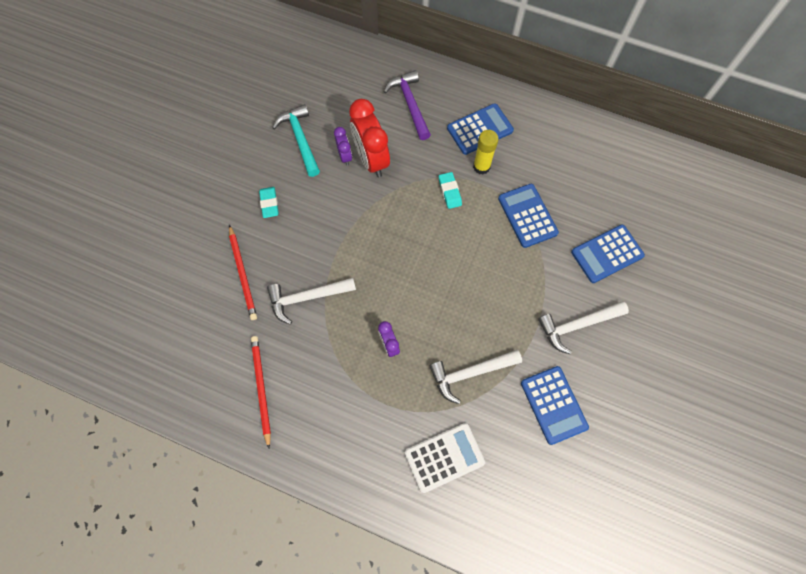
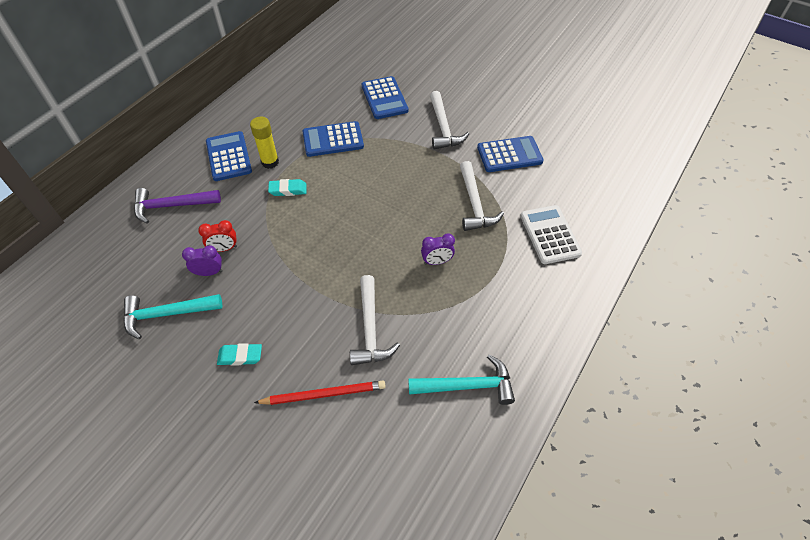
camera: 80 degrees left, 15 degrees down
(261, 389) = (467, 386): red pencil -> turquoise hammer
(371, 159) = (224, 248): red clock -> red clock, size x0.50

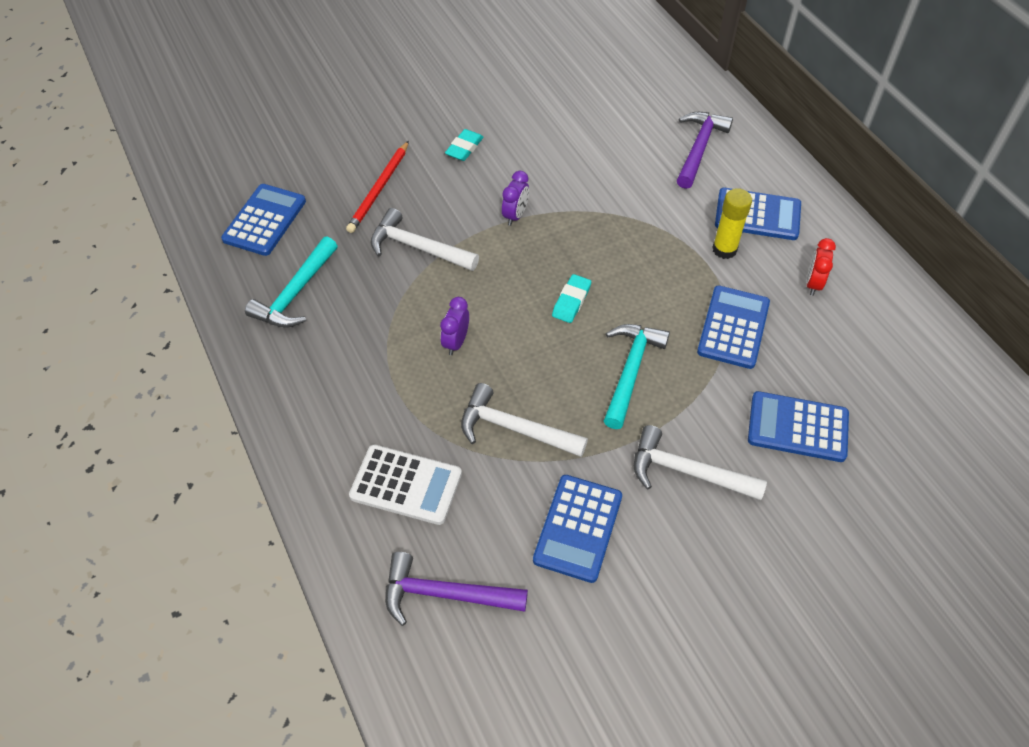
camera: 120 degrees right, 0 degrees up
(167, 314) = (550, 114): turquoise hammer -> turquoise hammer (630, 371)
(209, 272) = (581, 153): purple clock -> purple clock (515, 215)
(224, 248) = (606, 172): red clock -> red clock (813, 284)
(288, 190) = (663, 250): turquoise eraser -> turquoise eraser (571, 301)
(412, 466) = (264, 220): none -> blue calculator
(589, 188) = (445, 594): none -> purple hammer

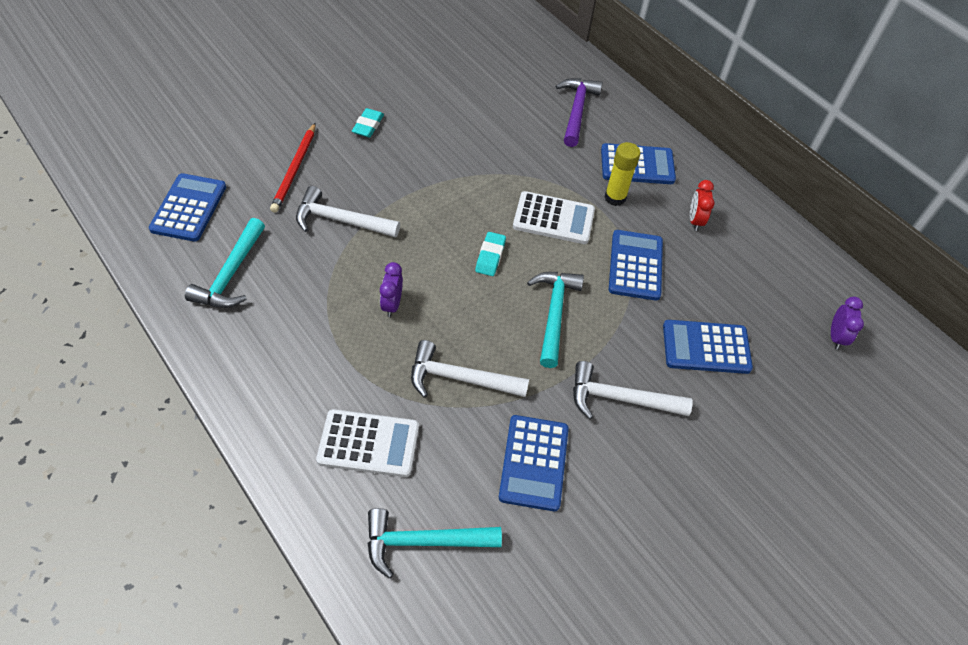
camera: 15 degrees left, 0 degrees up
(445, 594) = (424, 542): purple hammer -> turquoise hammer
(515, 215) = (425, 183): purple clock -> purple clock (836, 337)
(650, 266) = (553, 218): none -> white calculator

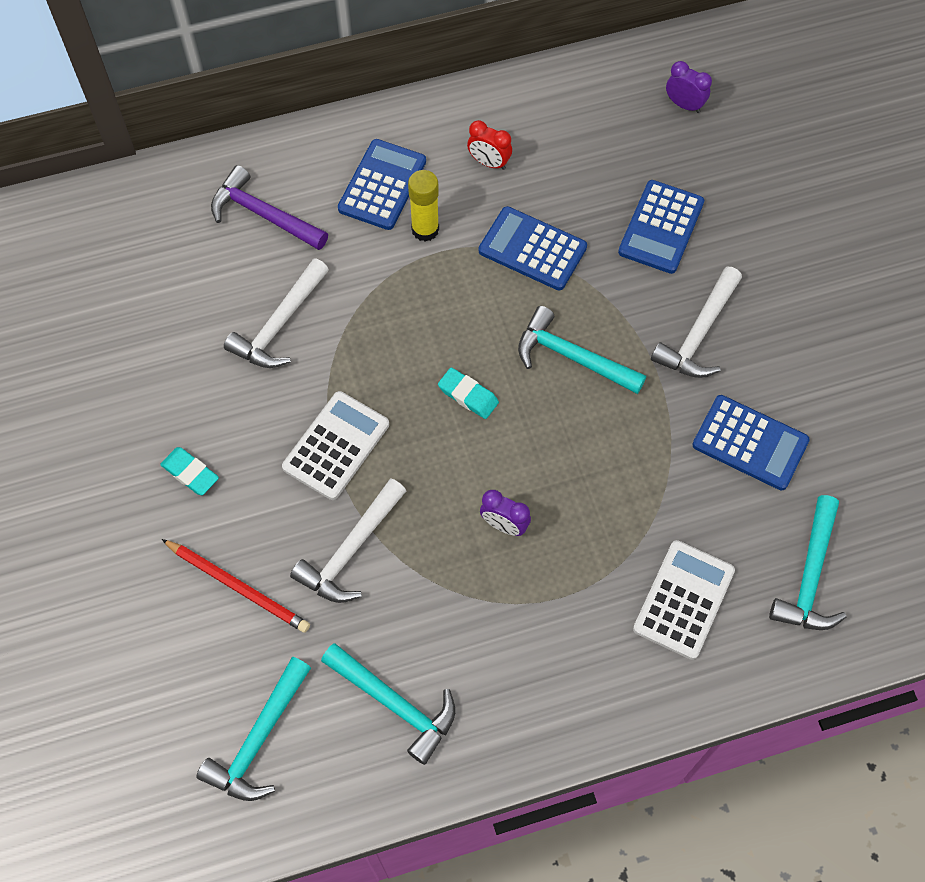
camera: 65 degrees left, 10 degrees up
(189, 208) = (259, 739): blue calculator -> turquoise hammer
(460, 378) = (628, 482): white hammer -> white hammer (279, 324)
(553, 218) = (434, 307): white calculator -> white calculator (336, 446)

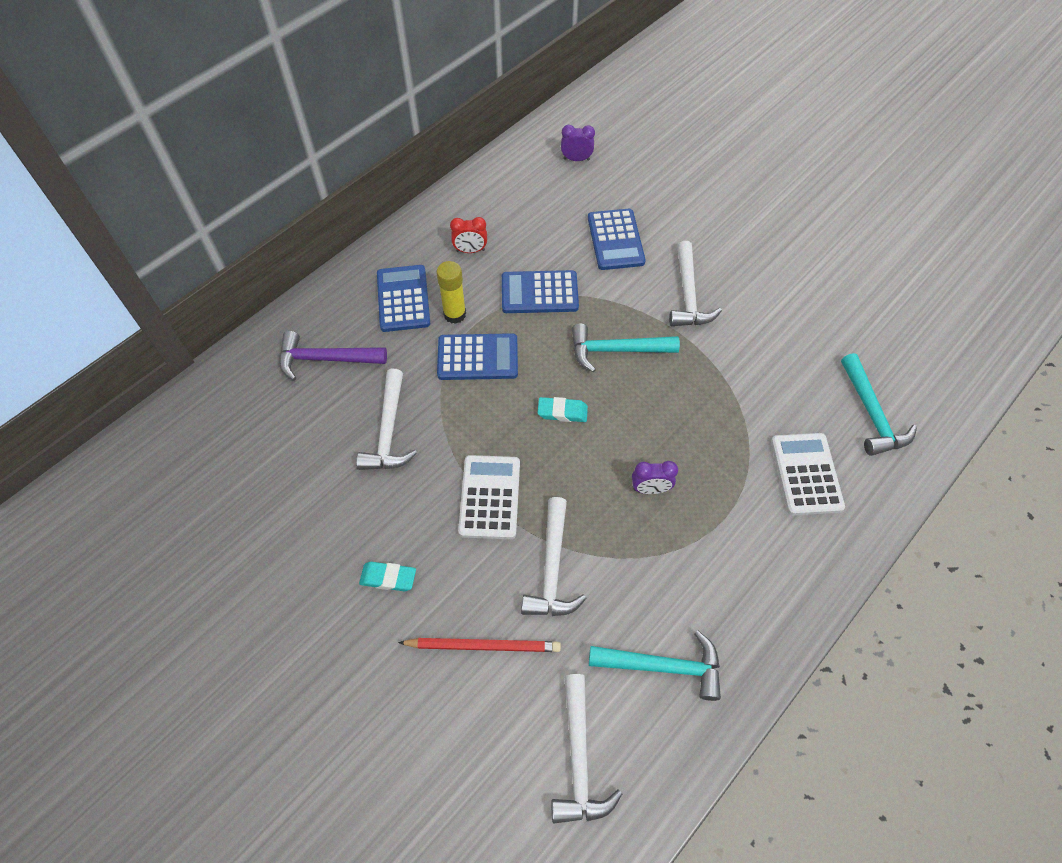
camera: 30 degrees left, 5 degrees down
(259, 739) = (579, 758): turquoise hammer -> white hammer
(750, 443) = (771, 348): blue calculator -> blue calculator (477, 357)

